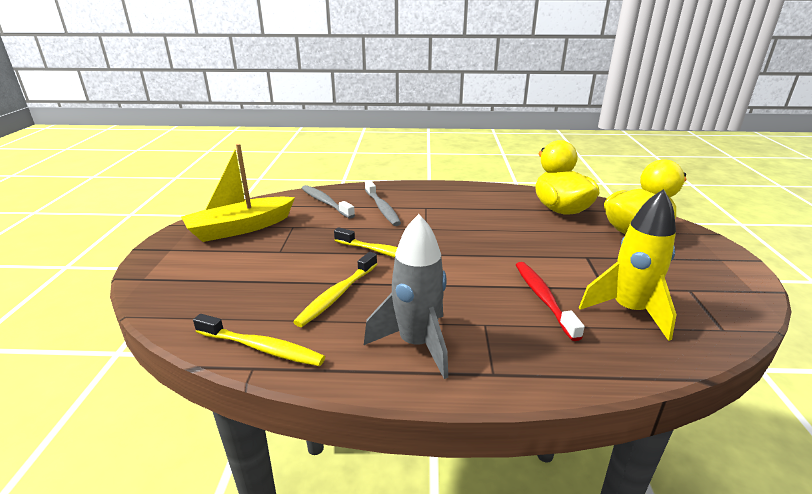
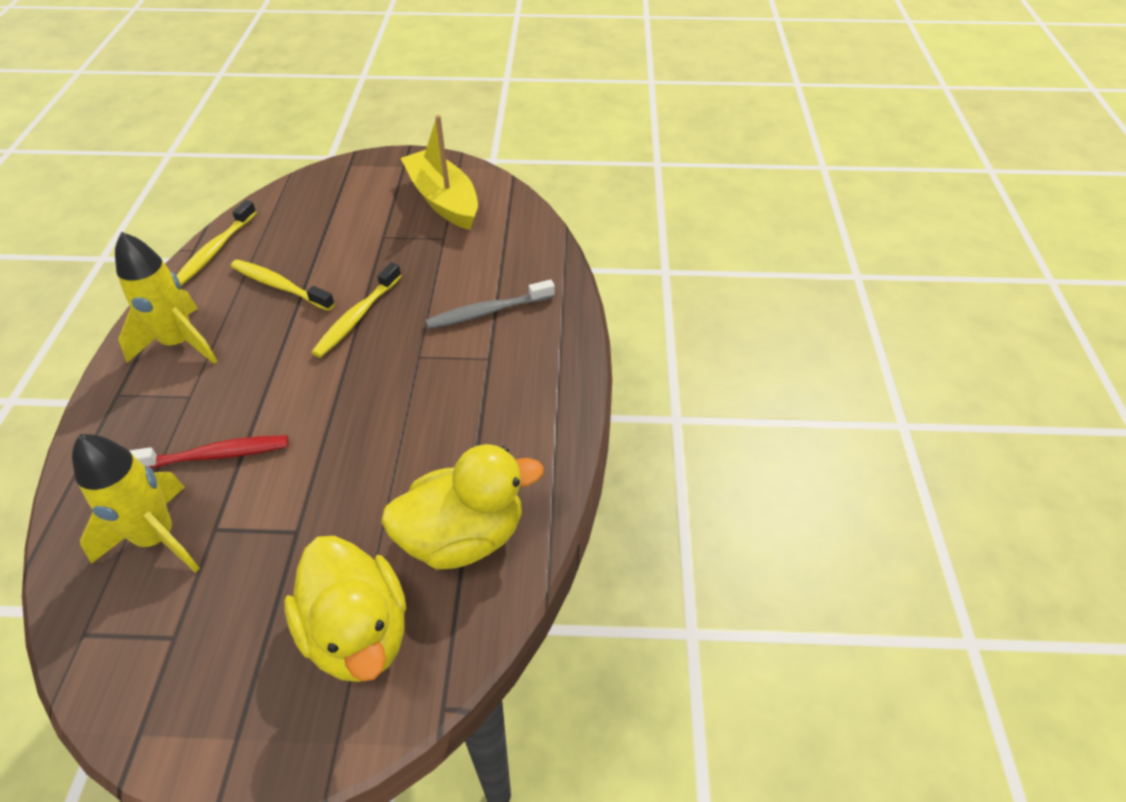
camera: 90 degrees right, 20 degrees up
(325, 202) = (512, 257): grey toothbrush -> none
(416, 344) = (179, 343): grey rocket -> yellow rocket

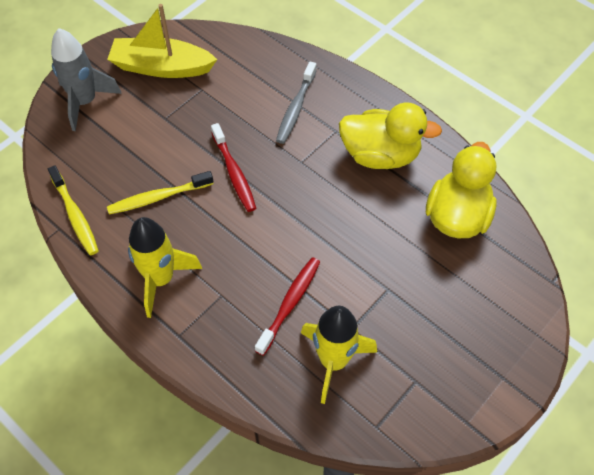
camera: 50 degrees left, 10 degrees up
(354, 183) = (85, 102): none -> grey rocket
(356, 317) = (234, 173): yellow toothbrush -> red toothbrush
(358, 633) = (481, 294): yellow duck -> yellow duck (380, 155)

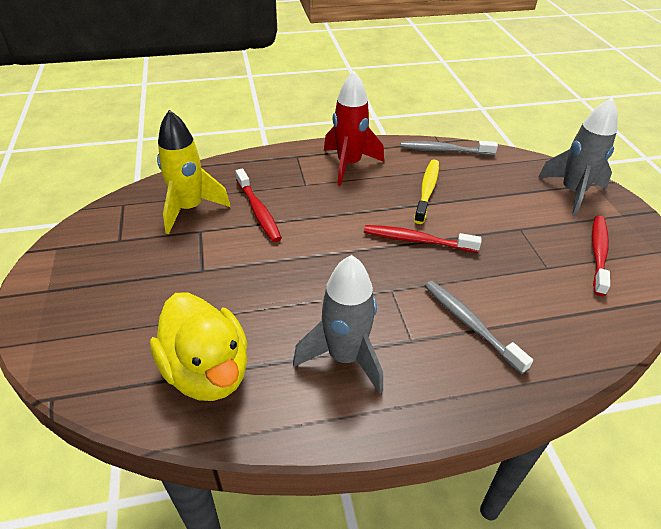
camera: 125 degrees right, 15 degrees down
(75, 216) = (444, 150): yellow toothbrush -> grey toothbrush
(161, 67) = (598, 253): yellow boat -> red toothbrush
(161, 279) = (349, 165): yellow rocket -> red rocket
(380, 155) = (345, 357): yellow duck -> grey rocket

